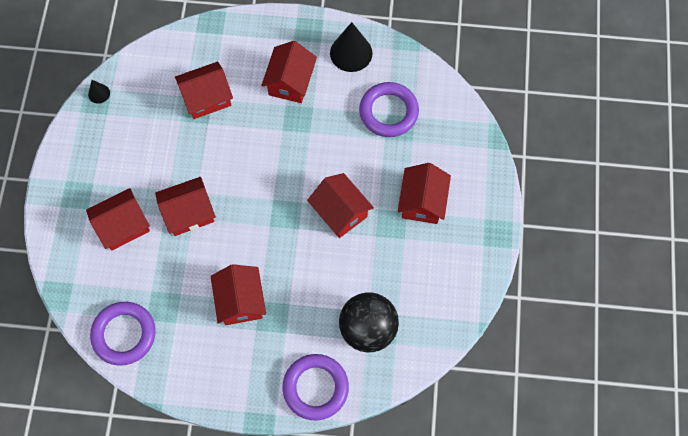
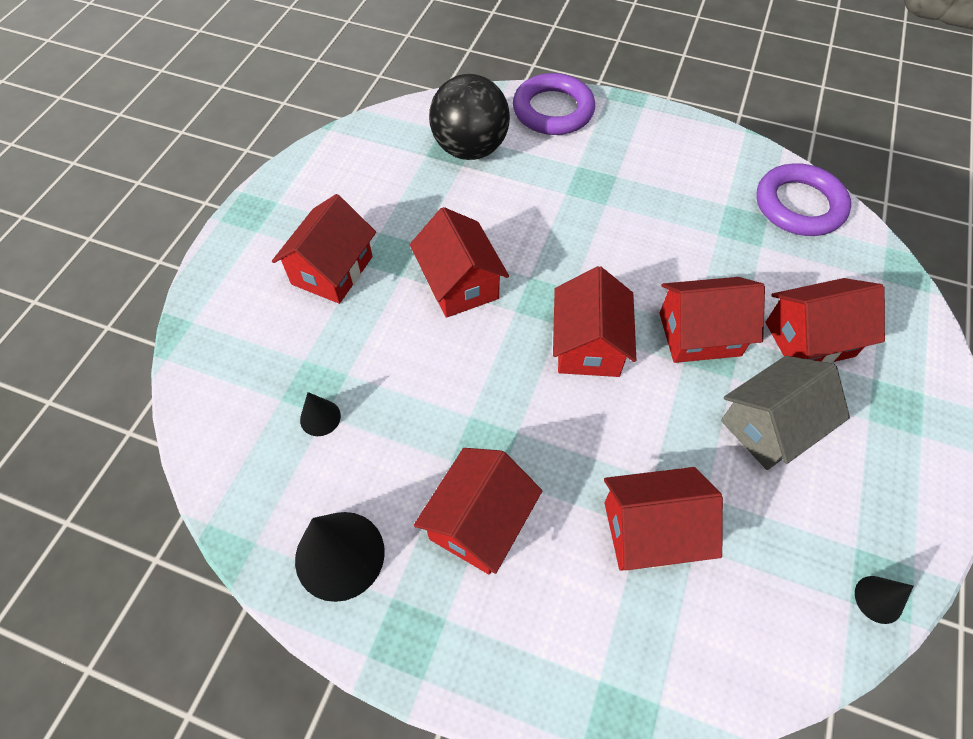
camera: 165 degrees left, 10 degrees down
(148, 165) = (769, 426): none -> grey house
(240, 301) = (632, 209): red house -> red house (588, 345)
(388, 112) = (320, 417): purple ring -> black cone

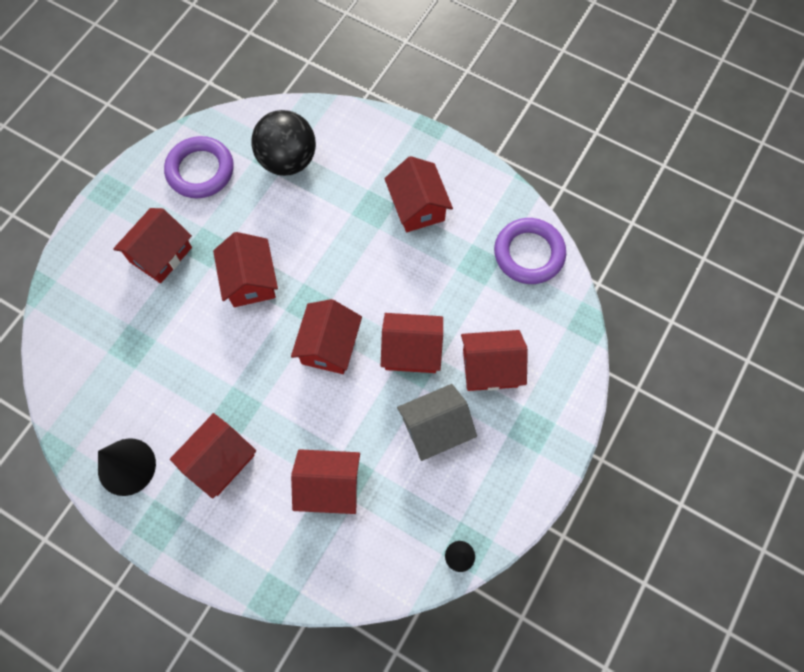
camera: 10 degrees right, 10 degrees up
(320, 417) = (131, 369): black cone -> none
(553, 110) = (364, 132): purple ring -> purple ring (200, 170)
(644, 175) = (417, 207): none -> red house

